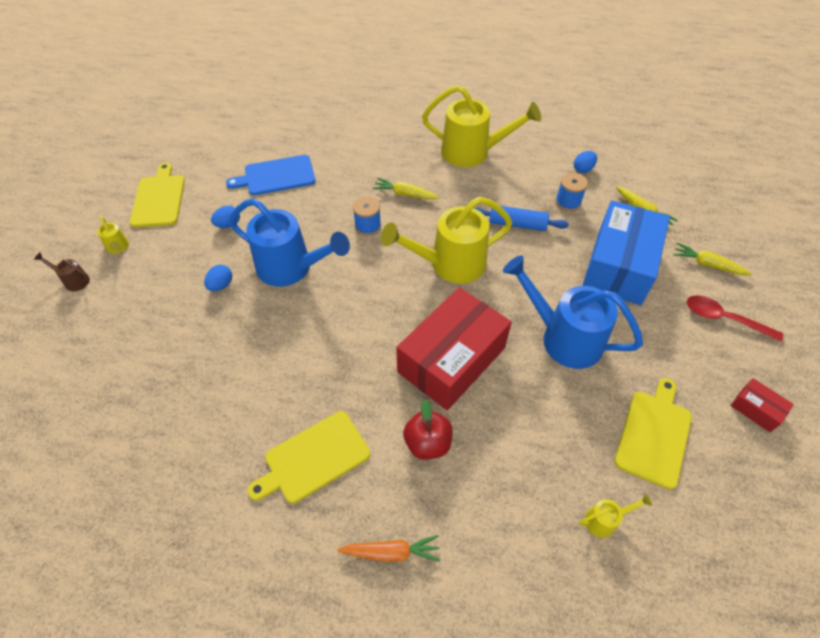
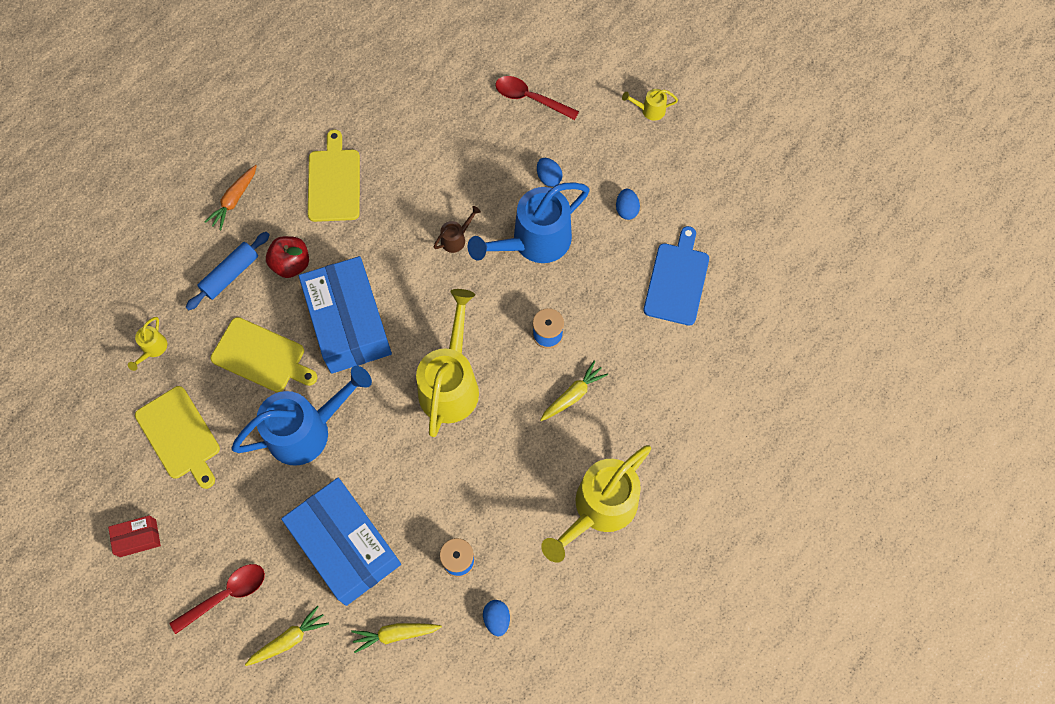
camera: 120 degrees right, 15 degrees up
(73, 280) = (626, 67): brown watering can -> brown watering can (456, 238)
(136, 336) = (530, 98): none -> red spoon
(159, 199) = (703, 161): yellow cutting board -> yellow cutting board (261, 356)
(452, 360) = (349, 323): red box -> blue box
(517, 224) = (461, 483): blue rolling pin -> blue rolling pin (230, 274)

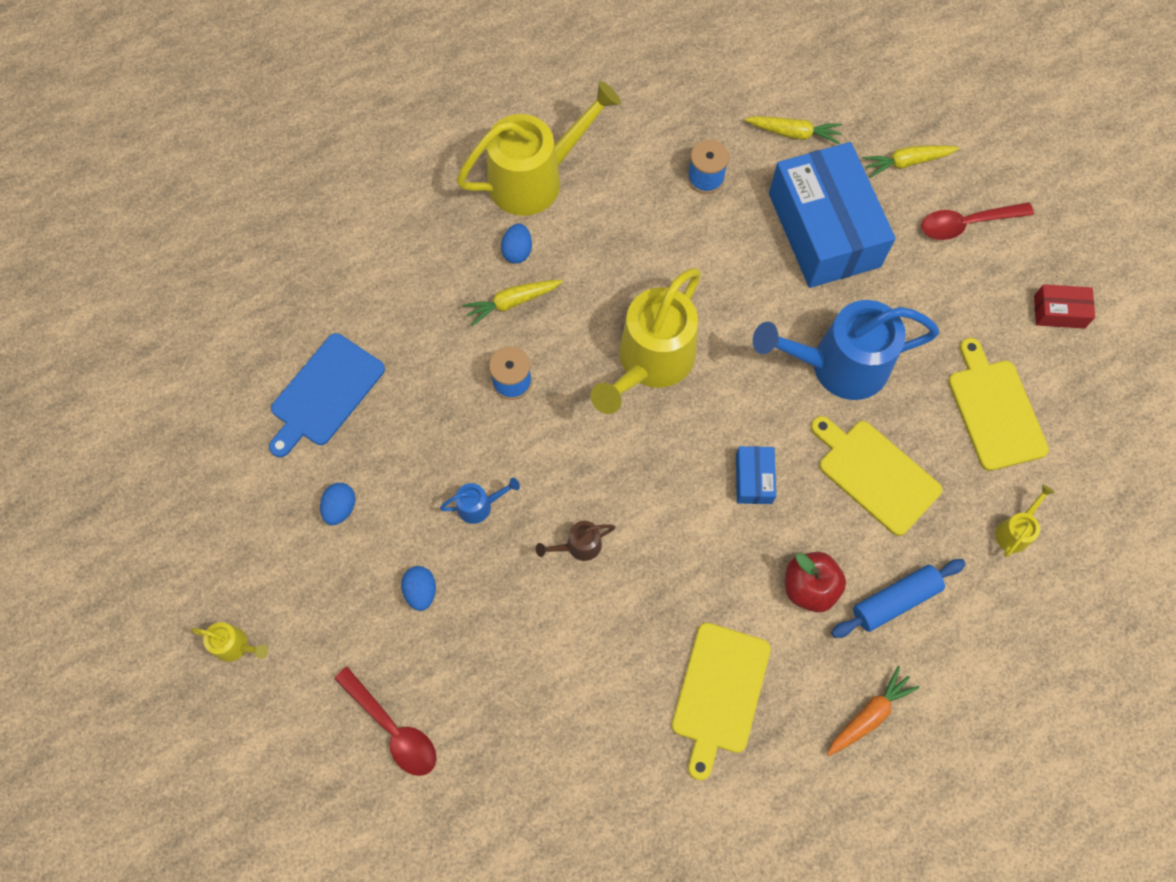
camera: 160 degrees left, 0 degrees up
(349, 323) = (754, 479): blue box -> blue box, size x0.42
(497, 619) = (684, 114): blue egg -> blue egg (517, 251)
(533, 242) = (480, 505): blue watering can -> blue watering can, size x0.42

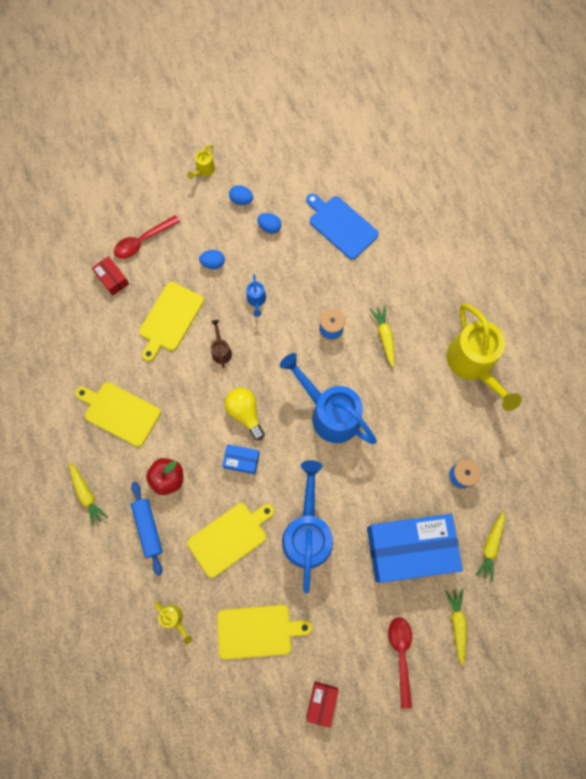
camera: 100 degrees right, 5 degrees up
(476, 768) = (112, 279): none -> red box
(517, 251) = (420, 345): blue egg -> blue egg (241, 200)
(536, 644) = (170, 319): none -> yellow cutting board
(649, 363) = (329, 412): yellow watering can -> blue watering can
(677, 487) = (245, 413): none -> yellow light bulb
(869, 715) = (86, 495): orange carrot -> yellow carrot

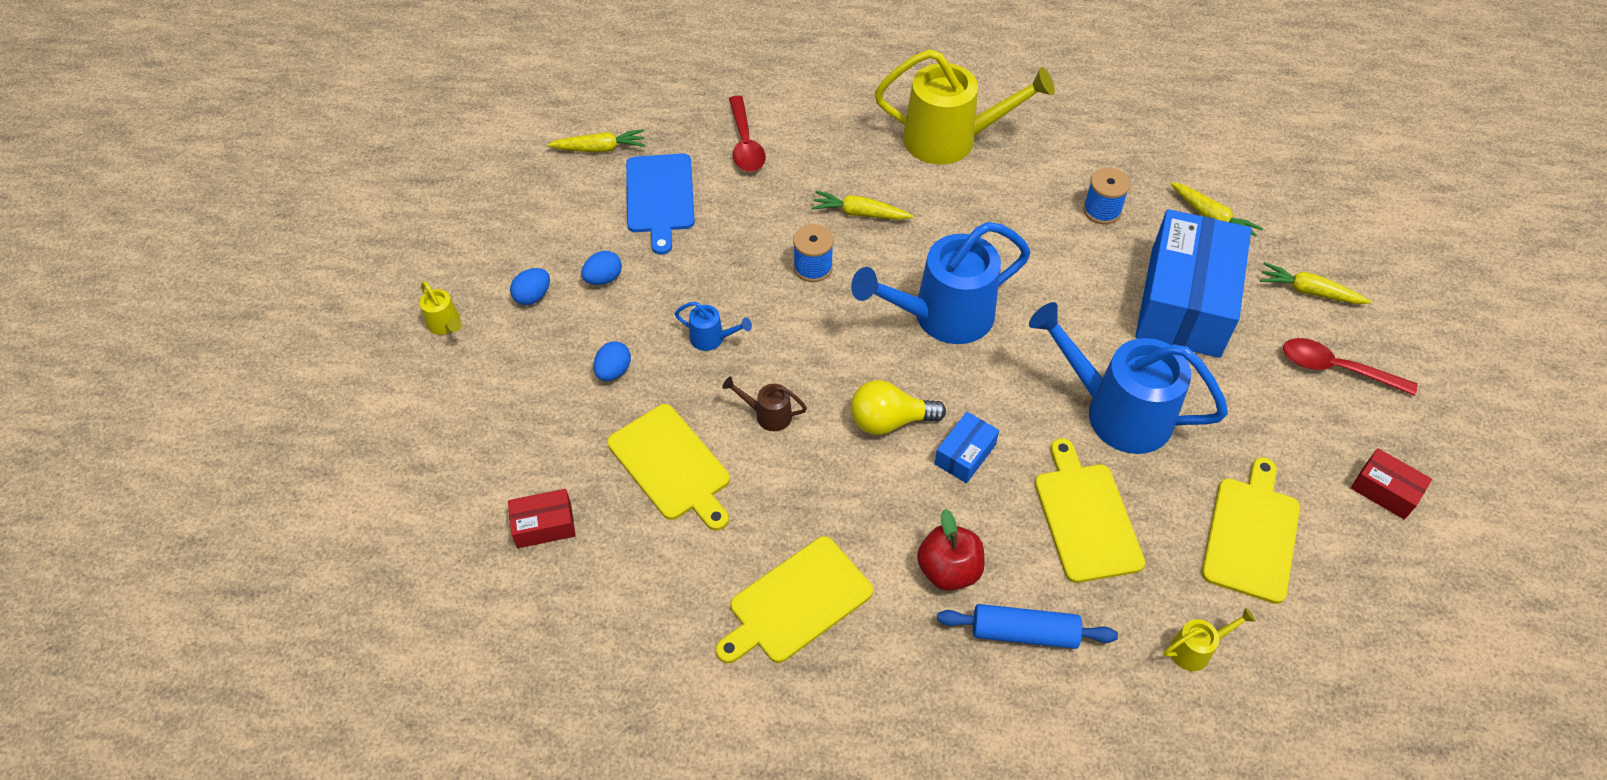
camera: 65 degrees left, 20 degrees down
(86, 495) = (922, 712): yellow carrot -> yellow carrot (600, 148)
(142, 241) = (507, 454): red spoon -> red spoon (745, 143)
(341, 226) = (660, 197): blue cutting board -> blue cutting board turned 75 degrees counterclockwise

